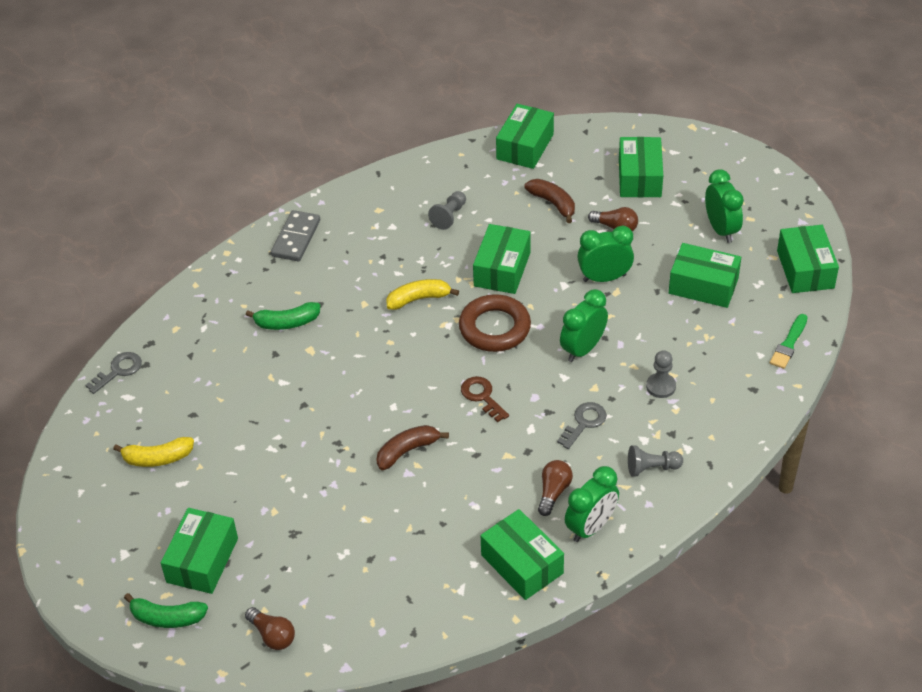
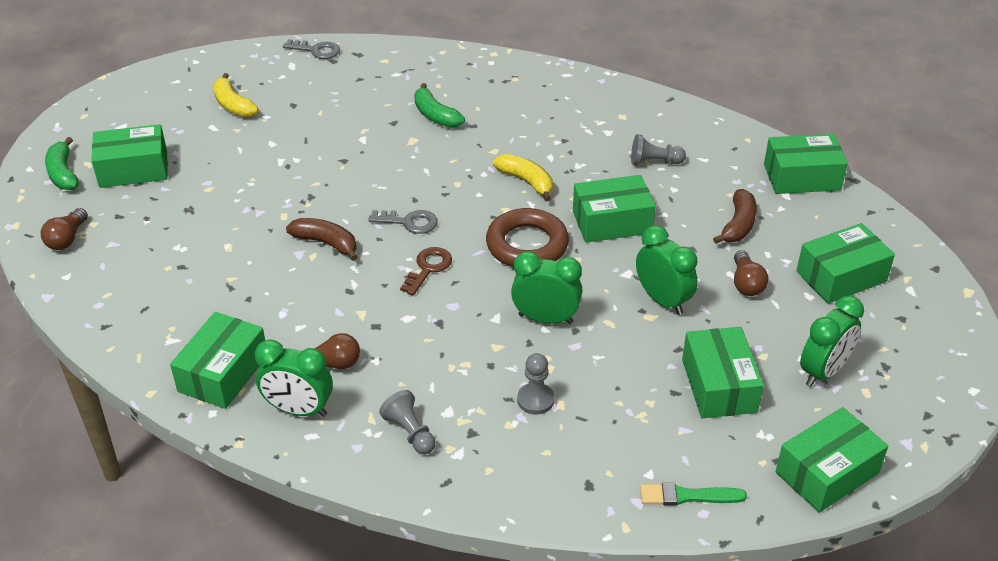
camera: 60 degrees right, 5 degrees down
(296, 238) = (543, 83): grey domino -> none
(584, 423) = (441, 355): grey key -> grey key (409, 222)

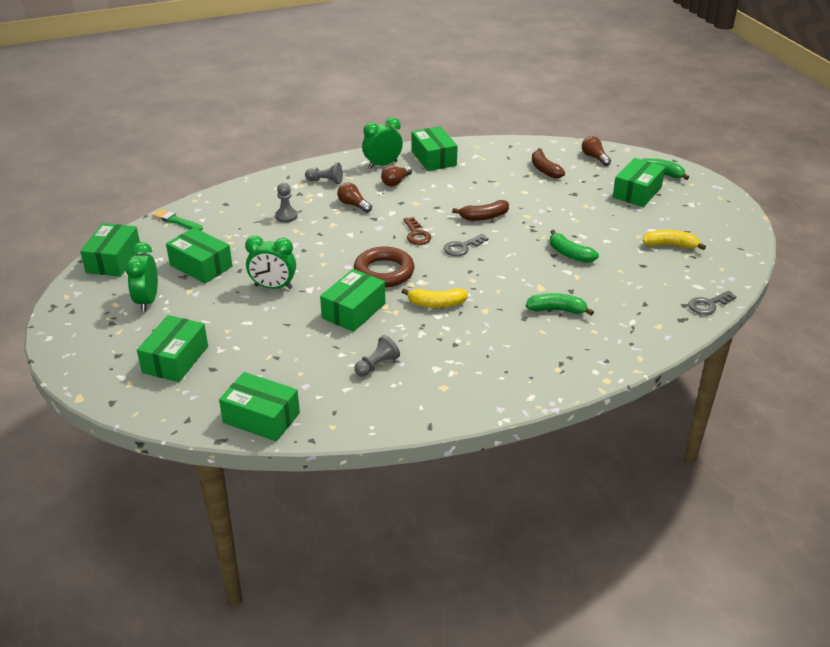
camera: 135 degrees right, 5 degrees down
(329, 152) = (569, 254): none -> green banana
(545, 319) = (325, 246): green clock -> none
(687, 496) = (176, 221): green brush -> green brush turned 105 degrees counterclockwise
(738, 225) = (273, 354): brown banana -> brown banana (544, 170)
(746, 283) = (233, 322): brown light bulb -> brown light bulb (353, 205)
(802, 177) = (261, 418): green box -> green box turned 75 degrees clockwise

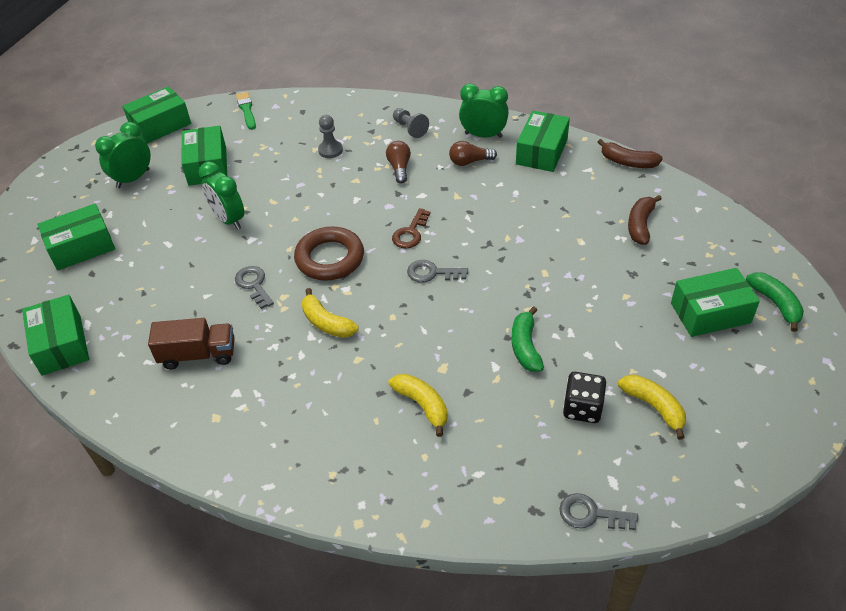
camera: 45 degrees right, 10 degrees up
(353, 311) = (254, 284): green box -> grey key
(377, 365) = (198, 354): grey pawn -> brown truck
(484, 217) = (499, 249): brown banana -> brown banana (627, 162)
(557, 310) = (422, 405): green banana -> yellow banana
(594, 157) = (721, 239): brown light bulb -> none
(639, 264) = (582, 408): none -> black dice

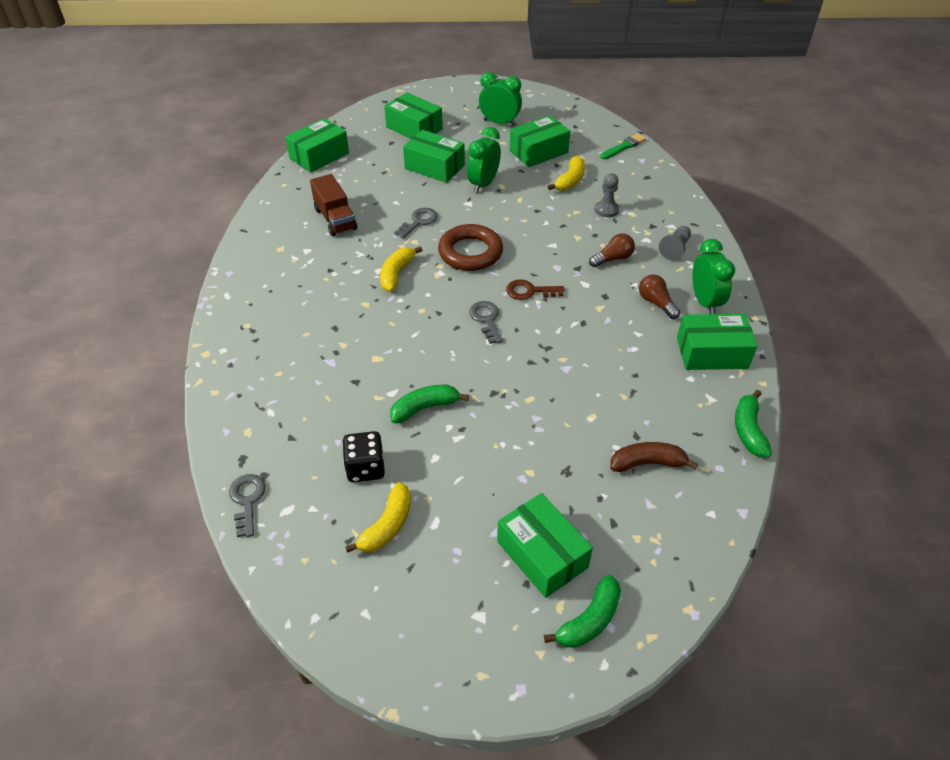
camera: 65 degrees right, 0 degrees up
(160, 125) = (570, 112): green box -> green box (434, 167)
(422, 405) = (330, 357): yellow banana -> yellow banana (570, 180)
(627, 162) = (748, 430): brown banana -> green banana

